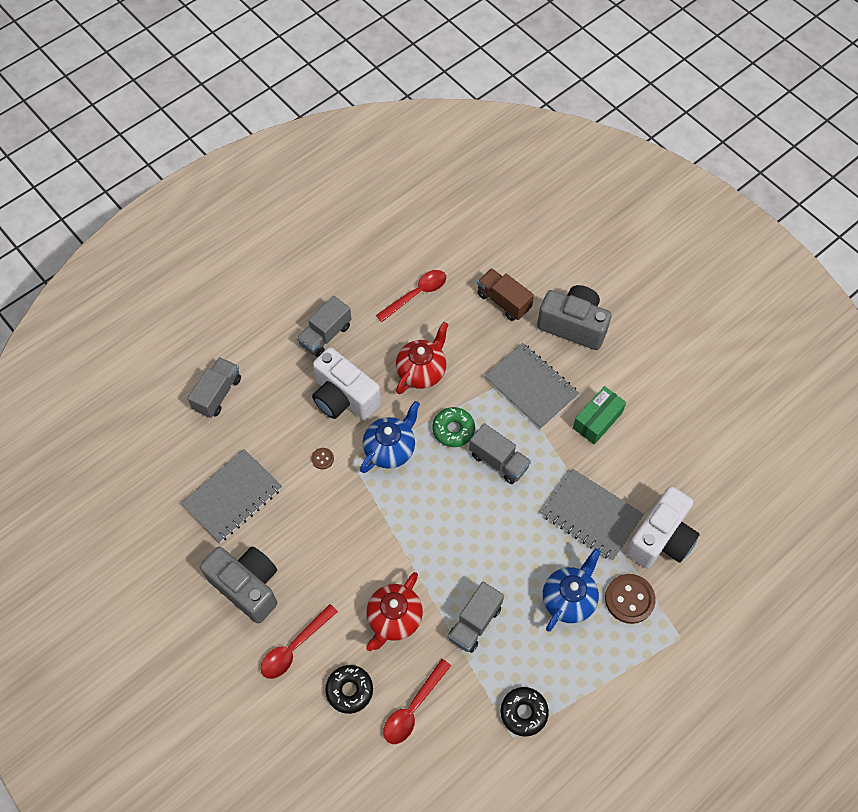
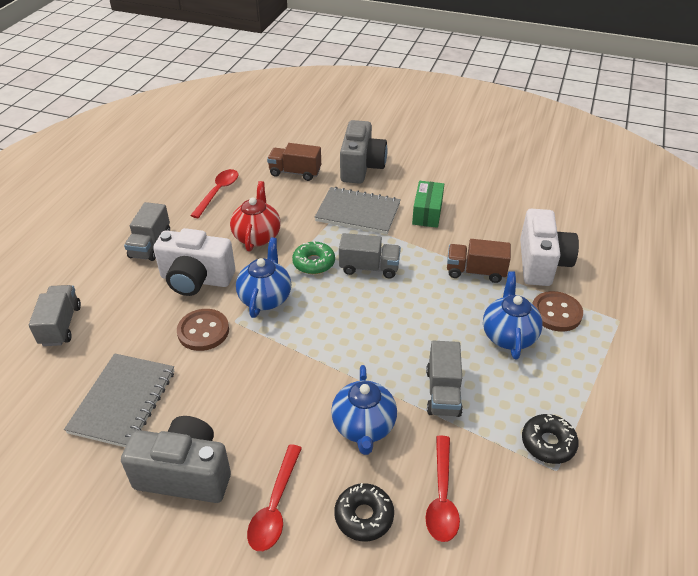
camera: 30 degrees left, 20 degrees down
(322, 459) = (203, 331): brown button -> brown button, size x2.08
(394, 619) = (364, 427): red teapot -> blue teapot
(573, 325) = (361, 167): grey camera -> grey camera turned 105 degrees clockwise
(591, 516) = (475, 271): grey notebook -> brown truck

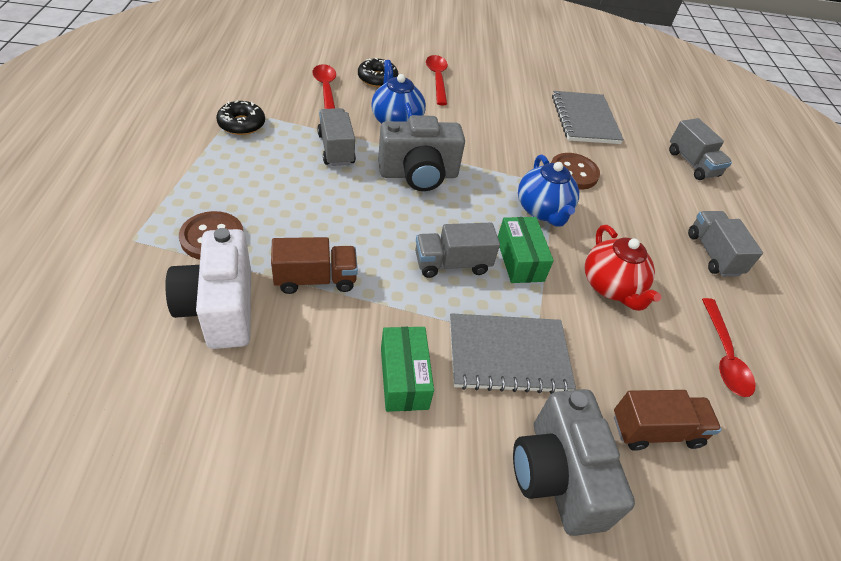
camera: 155 degrees right, 5 degrees up
(185, 474) = (505, 88): grey camera -> grey camera (418, 174)
(196, 279) = (626, 220): white camera -> none
(314, 263) = (520, 260): green donut -> green box
(508, 335) = (273, 205): blue teapot -> none

